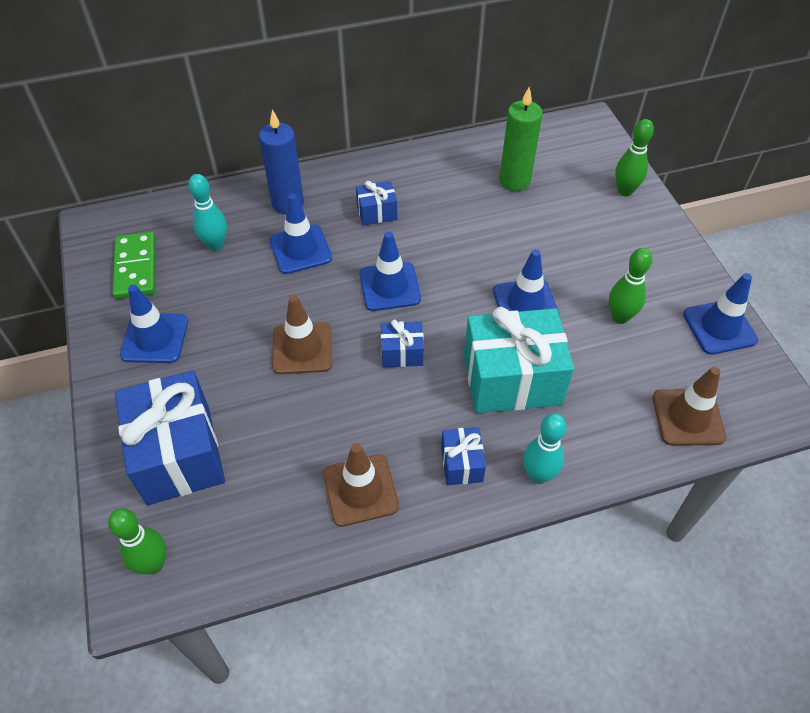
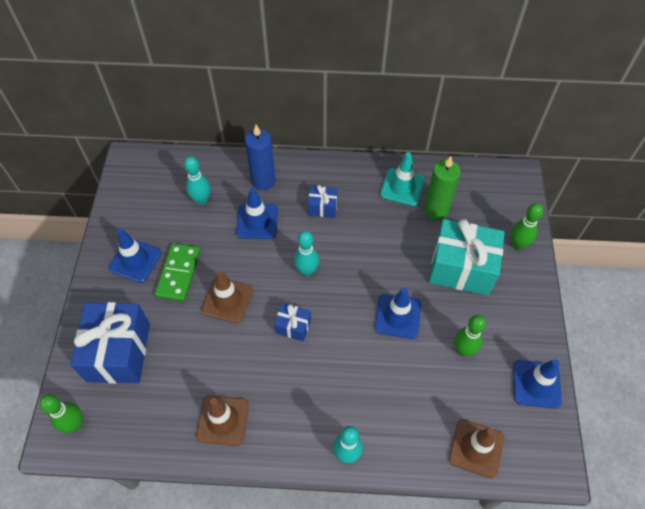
camera: 20 degrees right, 5 degrees up
(135, 268) = (143, 202): green domino -> green domino (178, 273)
(390, 286) = (306, 271): blue traffic cone -> turquoise bowling pin
(461, 463) = (298, 425): blue gift -> none
(463, 167) = (402, 187): none -> turquoise traffic cone
(512, 379) = (361, 373): turquoise gift -> turquoise gift (461, 268)

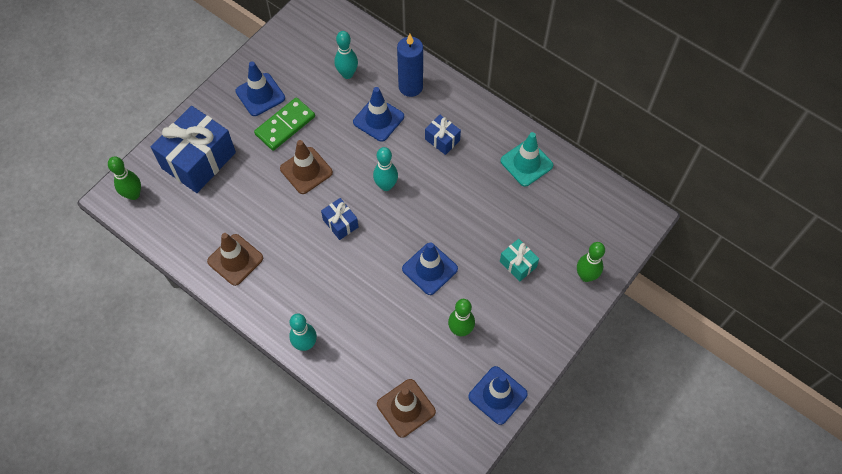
camera: 35 degrees right, 5 degrees up
(435, 210) = (538, 202): green candle -> none
(461, 268) = (518, 264): turquoise gift -> turquoise gift, size x0.47

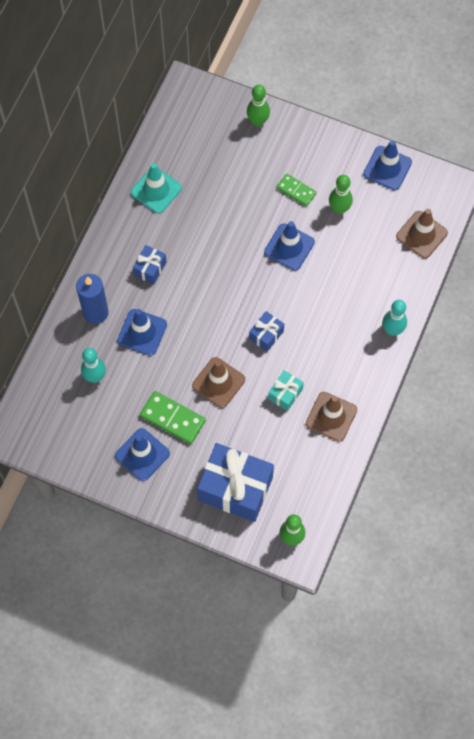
camera: 105 degrees left, 5 degrees up
(386, 185) = (214, 306): turquoise bowling pin -> none
(493, 292) = (296, 191): none -> green domino
(518, 264) = (262, 177): turquoise gift -> turquoise gift (285, 394)

